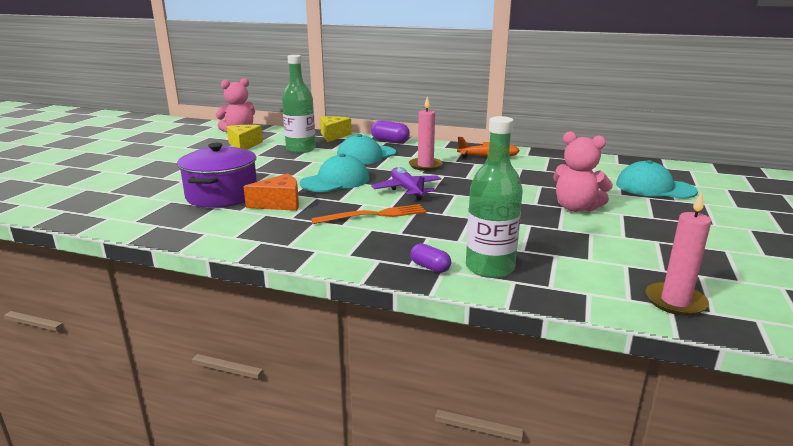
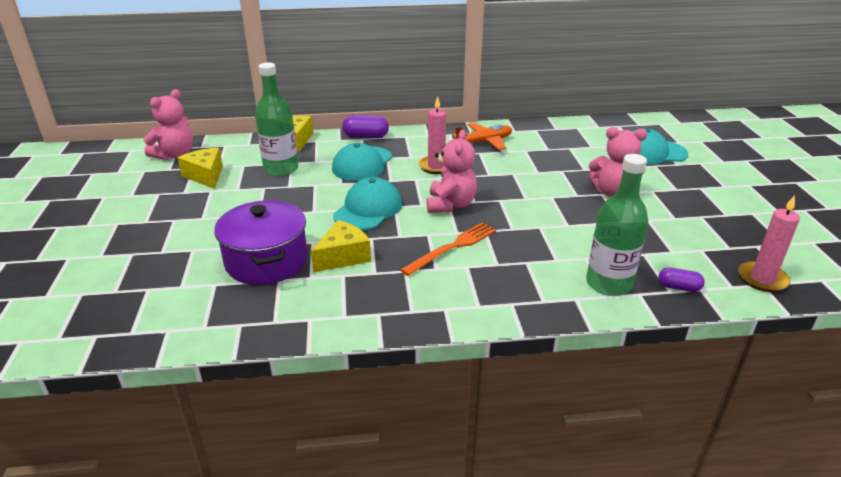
camera: 25 degrees left, 10 degrees up
(279, 203) = (343, 256): orange cheese -> yellow cheese
(407, 190) = (450, 205): purple plane -> pink teddy bear
(430, 267) = (562, 299): purple capsule -> purple capsule (678, 287)

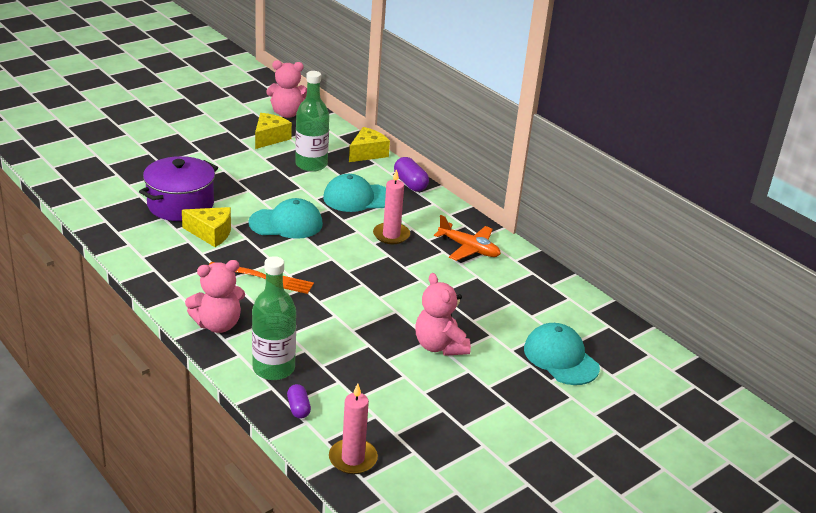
camera: 55 degrees right, 0 degrees up
(450, 205) = (330, 260): pink teddy bear -> pink teddy bear (218, 324)

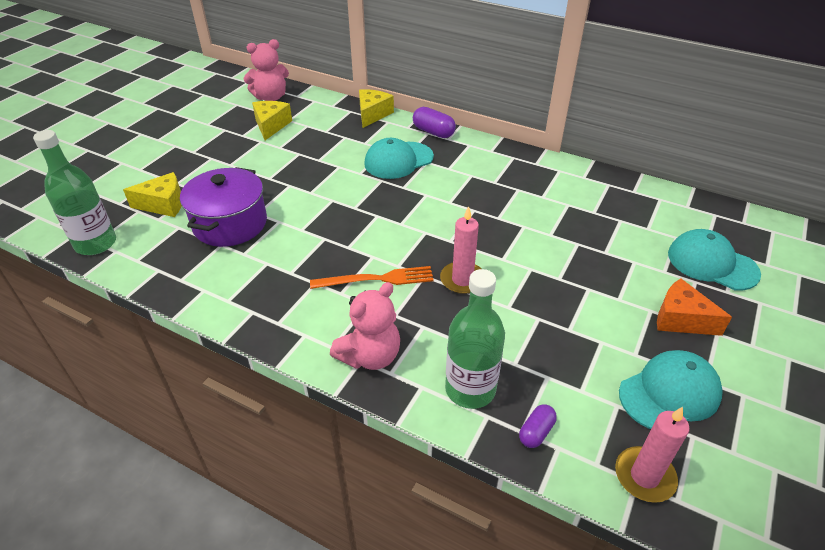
camera: 20 degrees left, 10 degrees up
(211, 233) = (285, 246): yellow cheese -> yellow cheese (164, 204)
(286, 223) = (352, 209): turquoise cap -> turquoise cap (669, 393)
(298, 408) = (536, 432): purple capsule -> purple capsule turned 75 degrees clockwise
(311, 164) = (330, 140): green bottle -> green bottle (96, 243)
(391, 235) = (459, 188): pink candle -> pink candle (462, 280)
(439, 346) = (602, 293): pink teddy bear -> none
(469, 248) = (536, 179): orange plane -> none
(487, 384) = (681, 319): none -> orange cheese

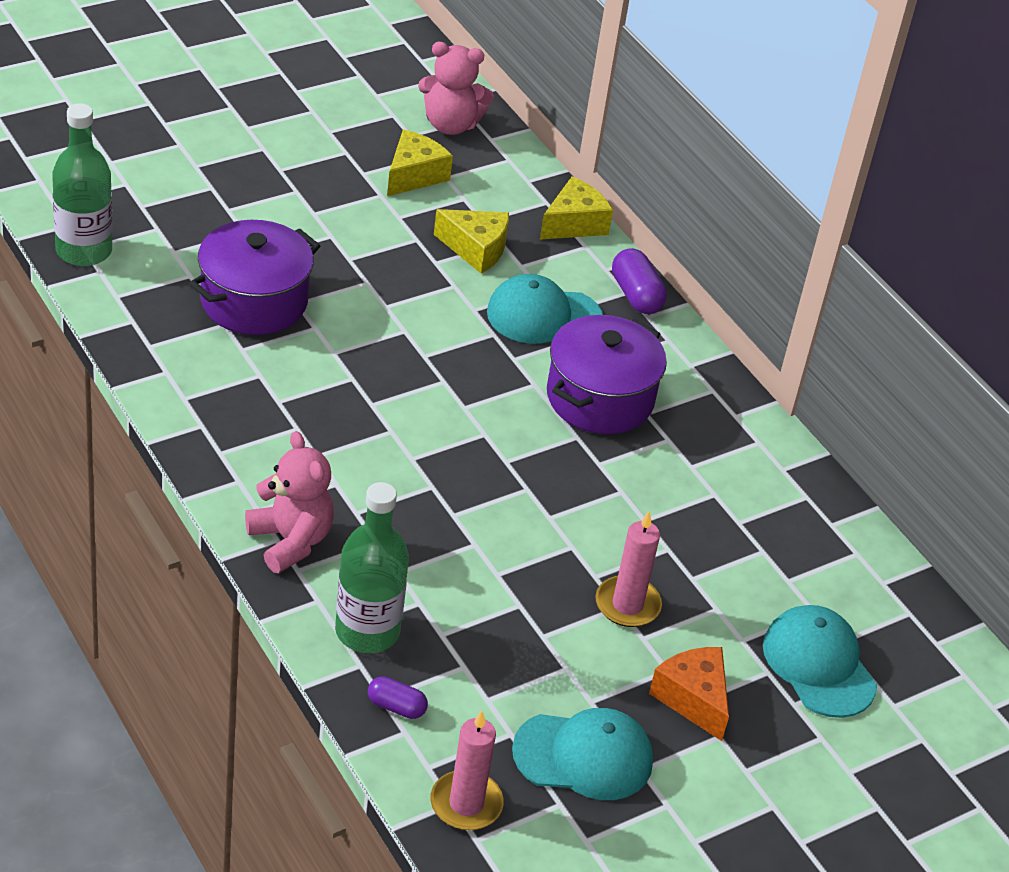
camera: 25 degrees right, 0 degrees up
(164, 204) = (193, 234): yellow cheese -> yellow cheese (476, 249)
(370, 356) = (290, 541): pink teddy bear -> pink teddy bear turned 105 degrees counterclockwise
(377, 279) = (372, 461): orange fork -> none
(462, 280) = (473, 515): pink candle -> pink candle (627, 605)
(465, 185) = (600, 398): none -> purple pot
(536, 432) = (396, 707): purple capsule -> purple capsule turned 45 degrees clockwise

